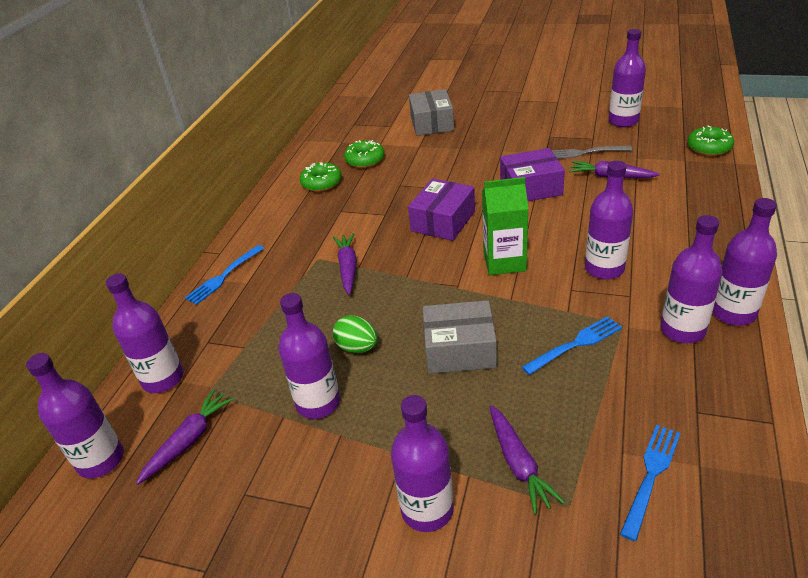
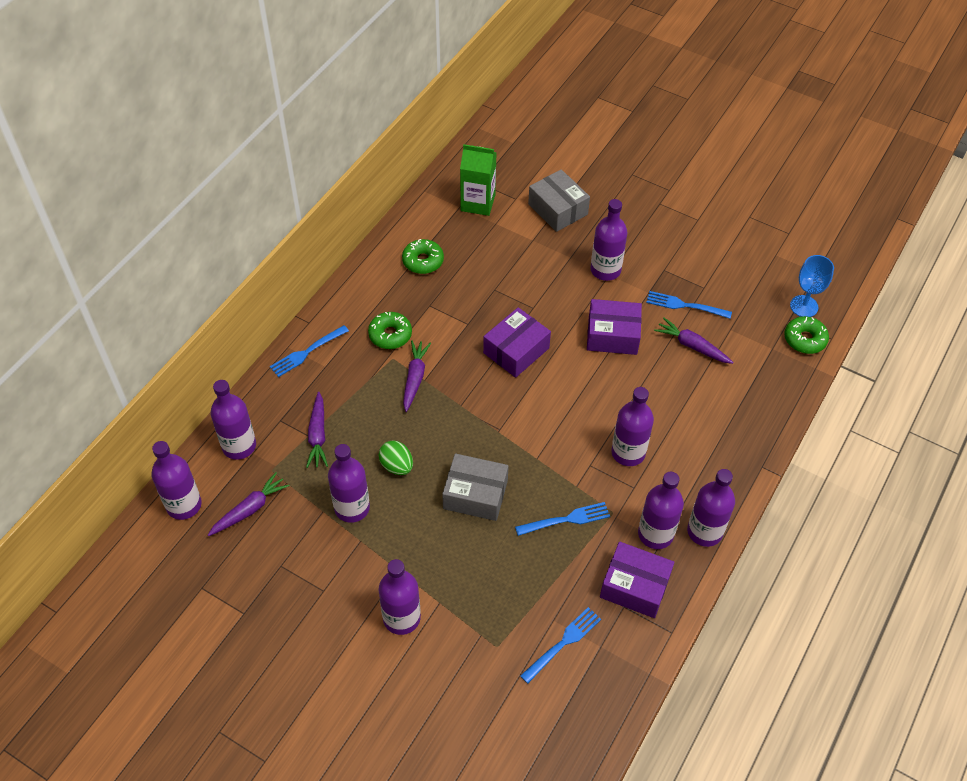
camera: 10 degrees right, 15 degrees up
(365, 160) = (473, 242): green donut -> green donut (390, 335)
(432, 123) = (558, 209): grey box -> grey box turned 45 degrees counterclockwise
(504, 261) = (549, 416): green carton -> green carton (478, 203)
(518, 464) = (477, 605): purple carrot -> purple carrot (318, 435)
(584, 153) = (685, 305): grey fork -> blue fork
(623, 121) = (746, 273): purple bottle -> purple bottle (605, 270)
(690, 128) = (804, 306): none -> blue goblet
(695, 387) = (635, 586): none -> purple box

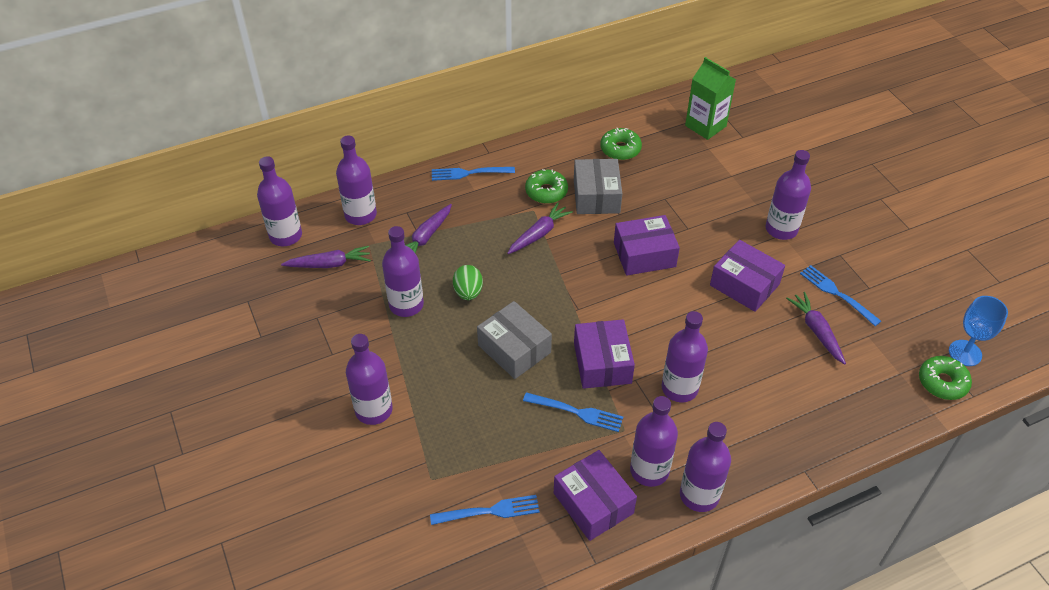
camera: 35 degrees right, 5 degrees down
(554, 466) = (602, 363): none -> purple box
(558, 209) = (775, 161): grey box -> grey box (596, 196)

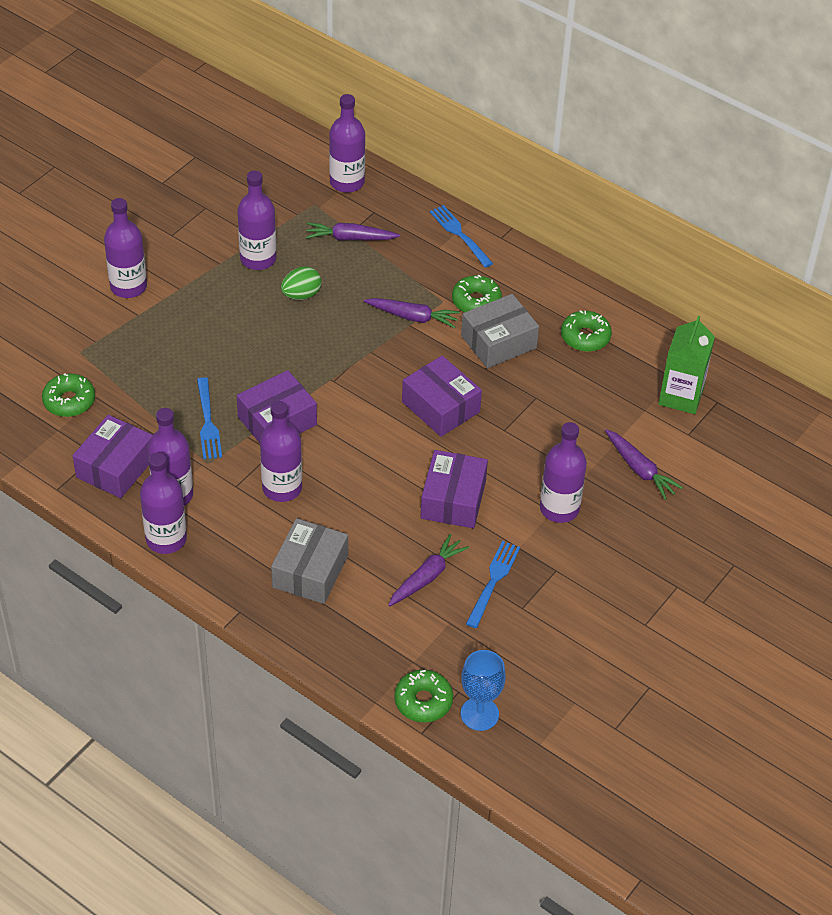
camera: 60 degrees right, 0 degrees up
(286, 236) = (286, 145): purple bottle -> none
(329, 264) = (272, 188): purple carrot -> purple carrot (639, 469)
(489, 511) = (69, 401): blue fork -> green donut
(514, 349) = (254, 352): grey box -> grey box (310, 571)

